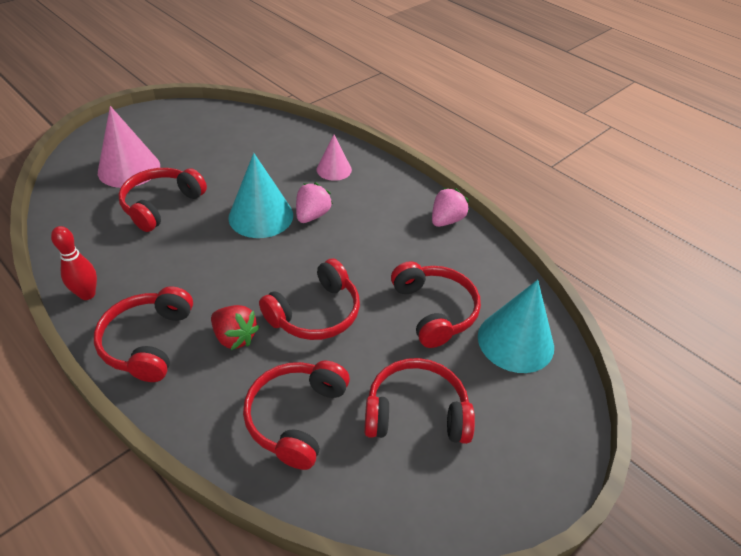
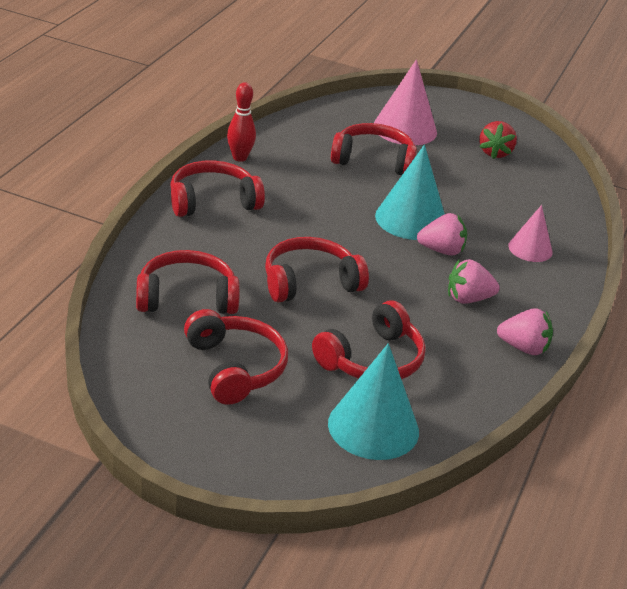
camera: 65 degrees right, 10 degrees down
(235, 337) = (248, 243): red strawberry -> red strawberry (495, 153)
(315, 313) = (310, 282): red headphones -> red headphones turned 135 degrees clockwise
(379, 225) = (468, 299): none -> pink strawberry

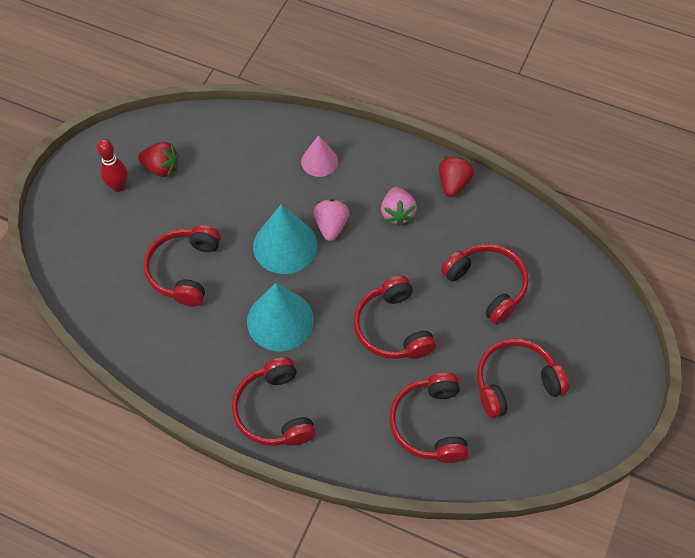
camera: 85 degrees left, 25 degrees up
(239, 158) = (190, 390): red bowling pin -> red bowling pin (118, 186)
(373, 427) = (562, 288): turquoise cone -> turquoise cone (280, 320)
(405, 129) = (120, 239): pink cone -> none
(523, 348) = (453, 183): pink strawberry -> red strawberry

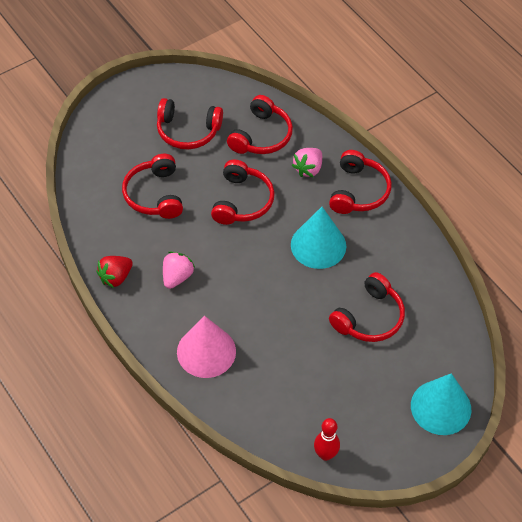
camera: 150 degrees left, 5 degrees down
(118, 186) = (388, 418): red bowling pin -> red bowling pin (325, 454)
(161, 168) = (342, 416): red strawberry -> none
(285, 245) = (280, 297): turquoise cone -> turquoise cone (441, 407)
(319, 161) = (206, 351): pink cone -> pink cone, size x1.67
(331, 226) = (234, 293): pink strawberry -> pink strawberry (308, 169)

